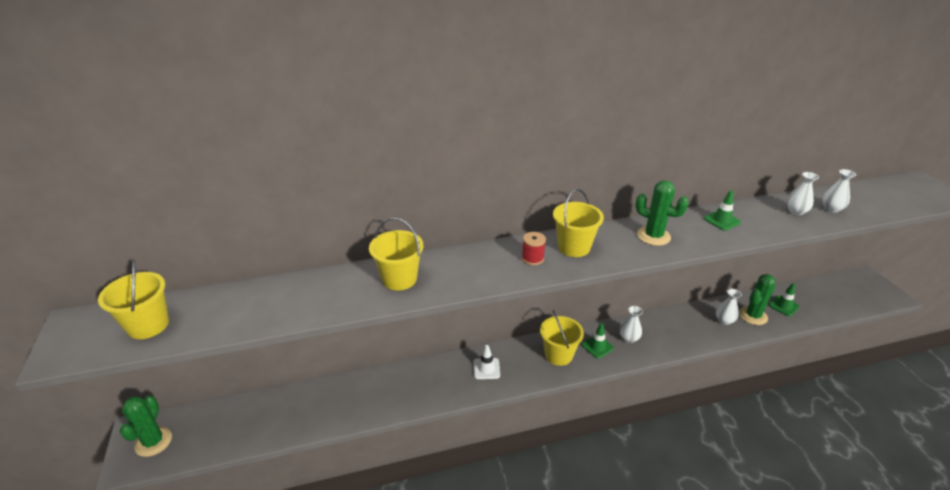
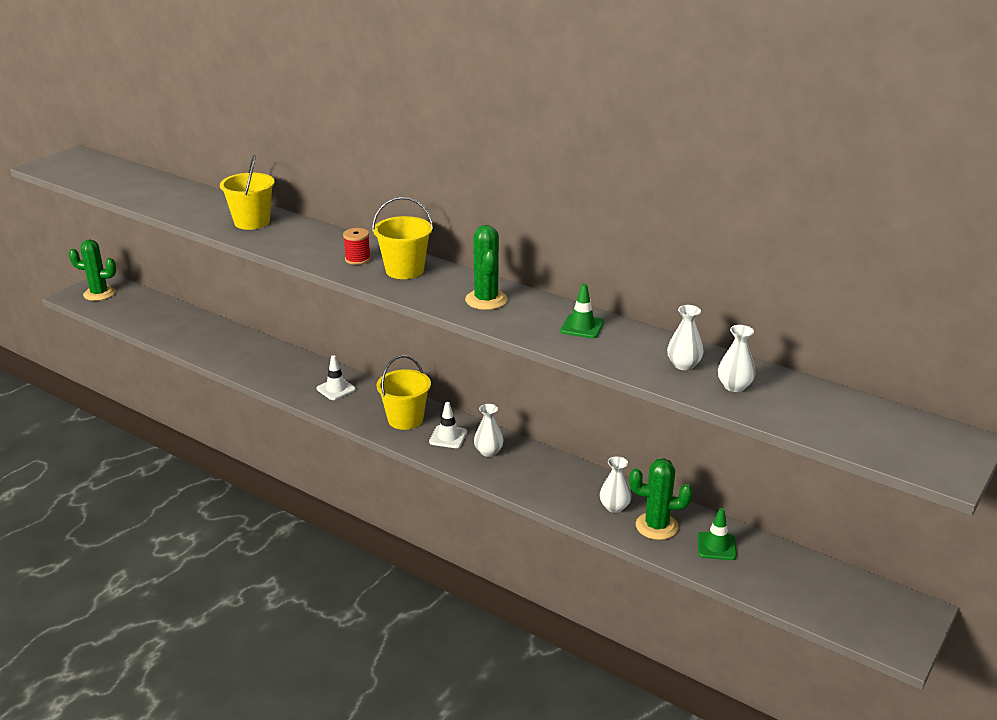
camera: 50 degrees right, 5 degrees down
(148, 325) = (97, 173): yellow bucket -> none
(153, 442) = (99, 294): green cactus -> green cactus turned 45 degrees clockwise
(597, 346) = (448, 437): green traffic cone -> white traffic cone

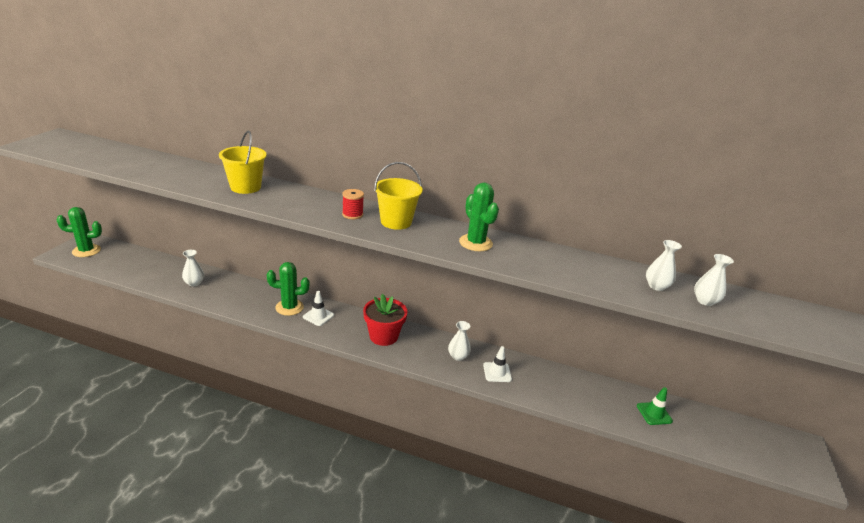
camera: 20 degrees left, 0 degrees up
(405, 419) = (383, 336): yellow bucket -> red flower pot
(448, 437) = (422, 347): white traffic cone -> white traffic cone (497, 372)
(582, 327) = (561, 260): green traffic cone -> none
(614, 507) = (569, 391): white vase -> white vase (194, 283)
(656, 526) = (606, 403): green cactus -> green cactus (289, 307)

